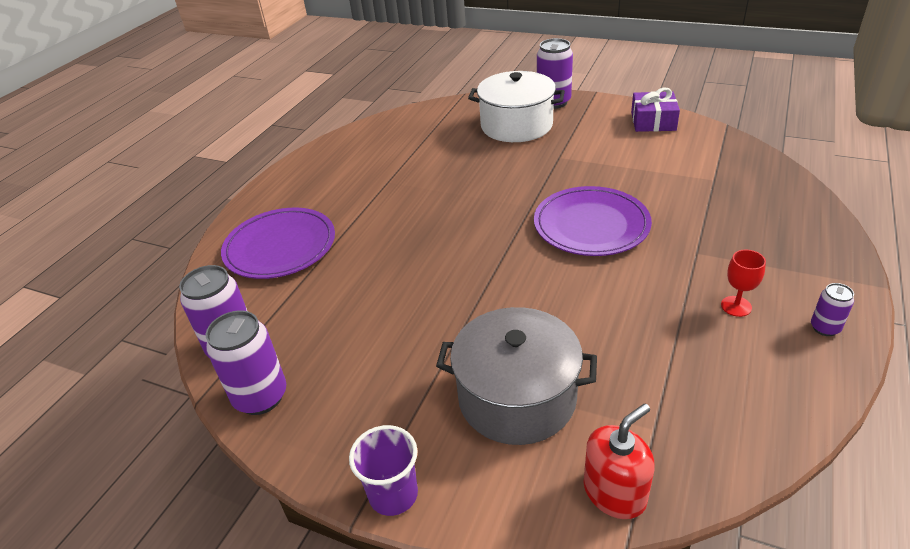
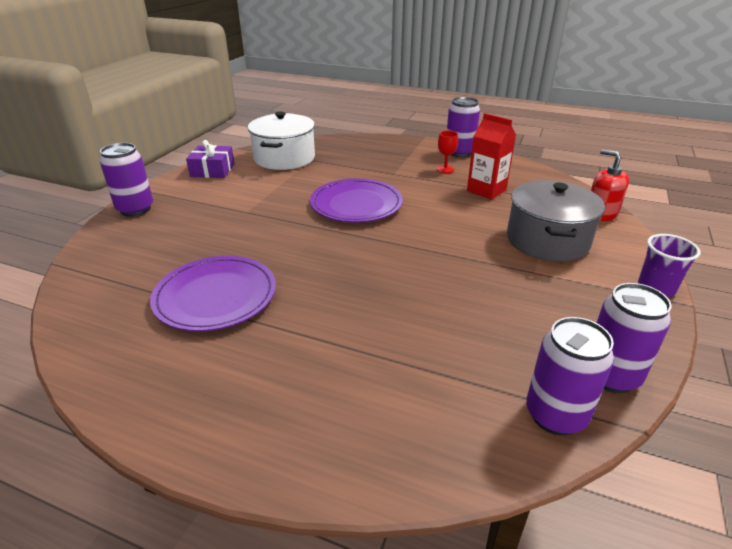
camera: 95 degrees left, 5 degrees down
(280, 247) = (364, 403): purple plate -> purple plate (216, 296)
(516, 125) = (168, 230): white pot -> white pot (284, 158)
(668, 349) = (486, 190): none -> red carton
(825, 328) = (459, 152): purple can -> purple can, size x1.93

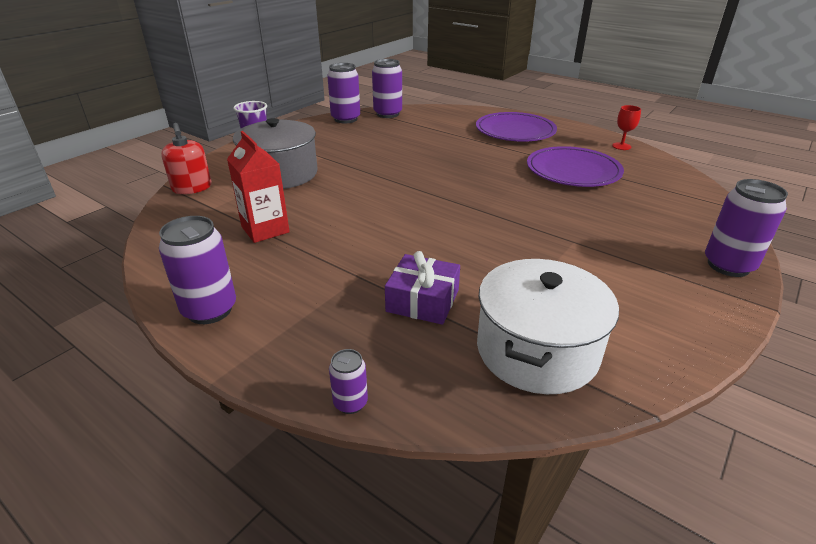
camera: 165 degrees left, 0 degrees up
(212, 170) = (666, 335): purple gift -> purple gift (422, 300)
(356, 204) = (437, 232): purple plate -> purple plate (515, 131)
(364, 137) = (350, 403): none -> purple can
(445, 169) = (276, 273): red goblet -> red goblet (621, 146)

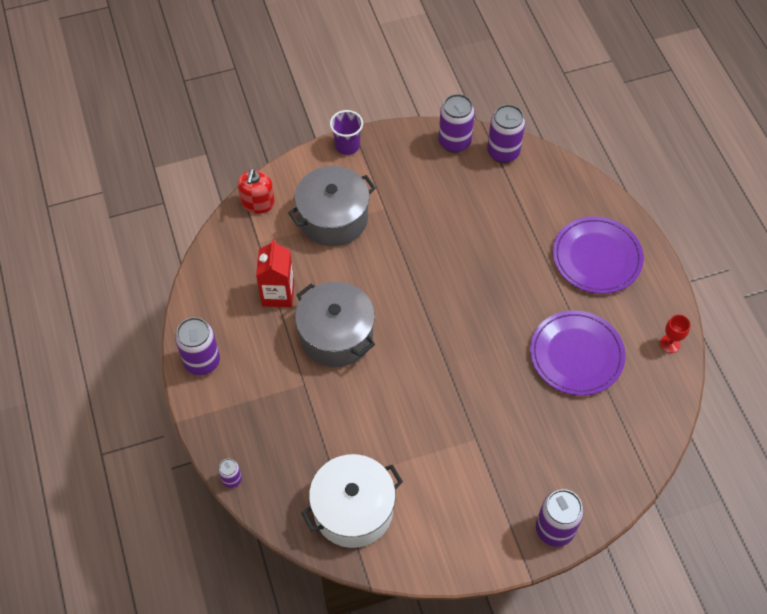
camera: 35 degrees right, 25 degrees up
(357, 232) = (336, 335): none -> grey pot
(422, 300) = (324, 430): purple gift -> none

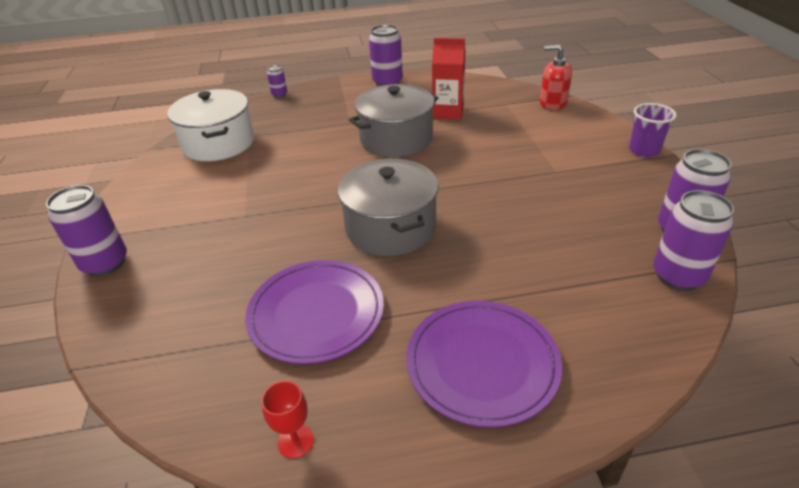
camera: 100 degrees right, 20 degrees down
(333, 218) = (538, 140): grey pot -> grey pot (390, 227)

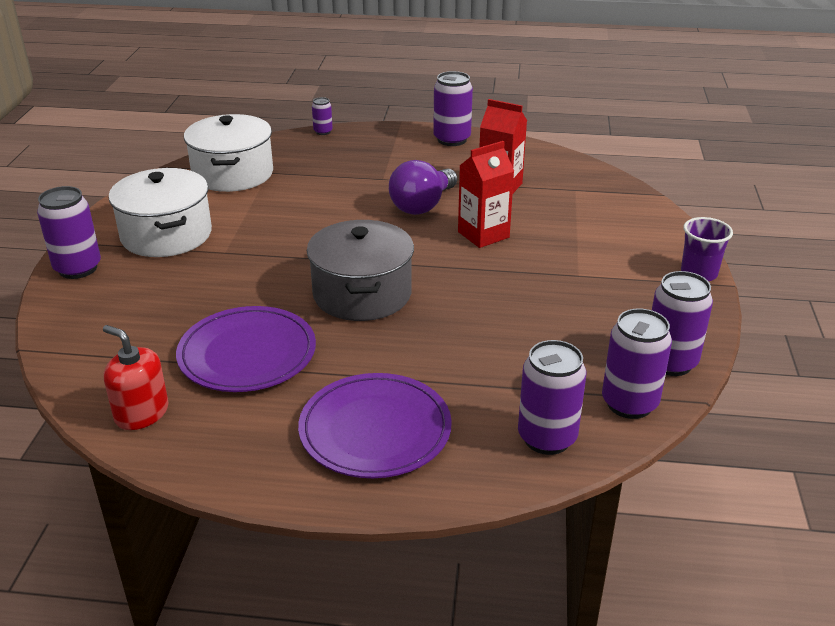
camera: 15 degrees right, 5 degrees down
(181, 211) = (166, 235): none -> white pot
(295, 441) = (178, 446): red goblet -> none
(396, 139) = (422, 205): grey pot -> purple light bulb
(460, 153) = (483, 235): none -> red carton
(552, 103) = (631, 199): red soap dispenser -> red soap dispenser (141, 413)
(637, 329) = (547, 438): none -> purple can

